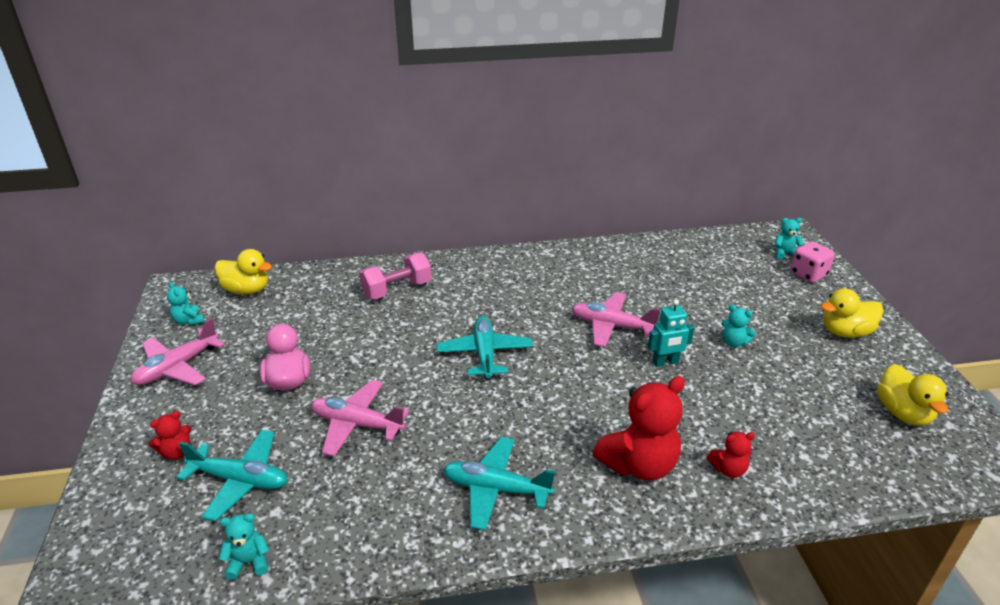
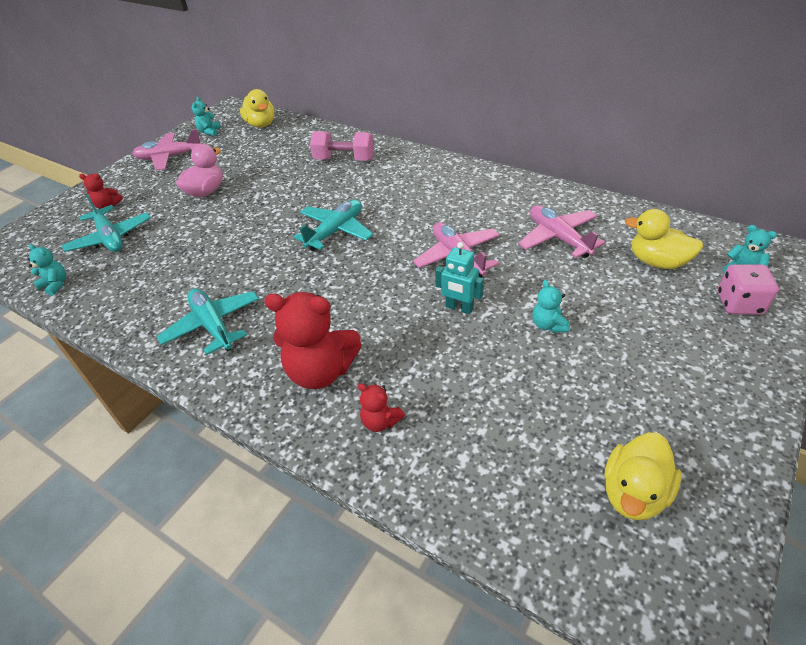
camera: 45 degrees right, 10 degrees up
(357, 424) = (202, 238): pink plane -> pink plane (558, 238)
(845, 332) = (693, 380): yellow duck -> yellow duck (657, 262)

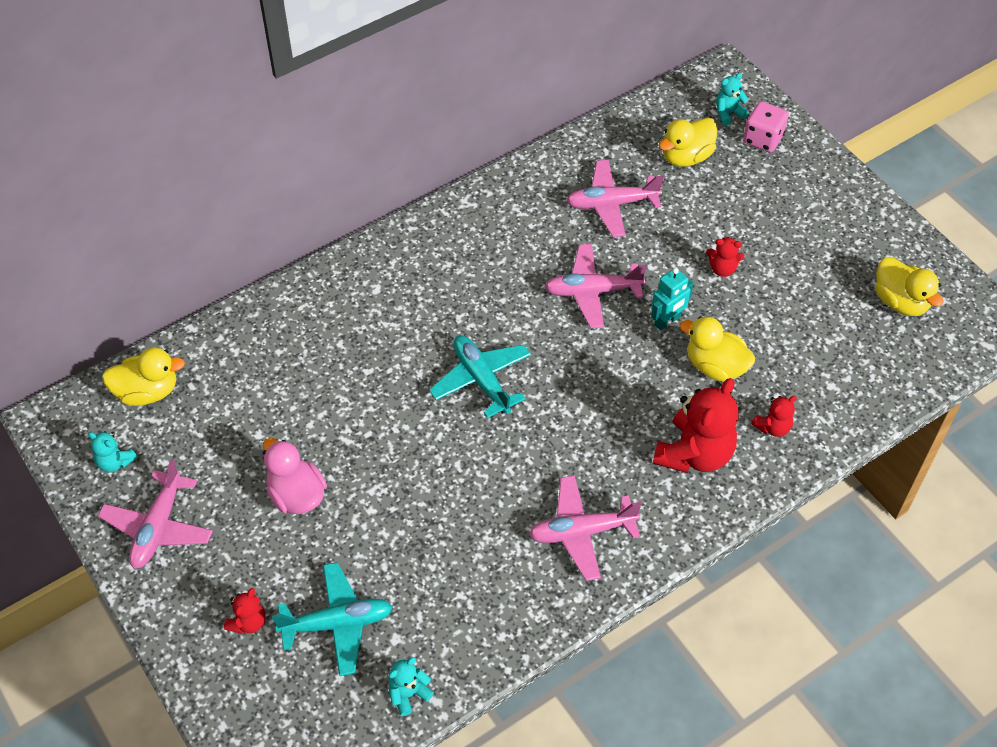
camera: 70 degrees left, 10 degrees up
(213, 325) = (581, 532): turquoise plane -> pink plane
(344, 159) = (328, 325): pink dumbbell -> none
(429, 355) = (715, 366): none -> yellow duck
(548, 325) = (722, 269): turquoise teddy bear -> red teddy bear

